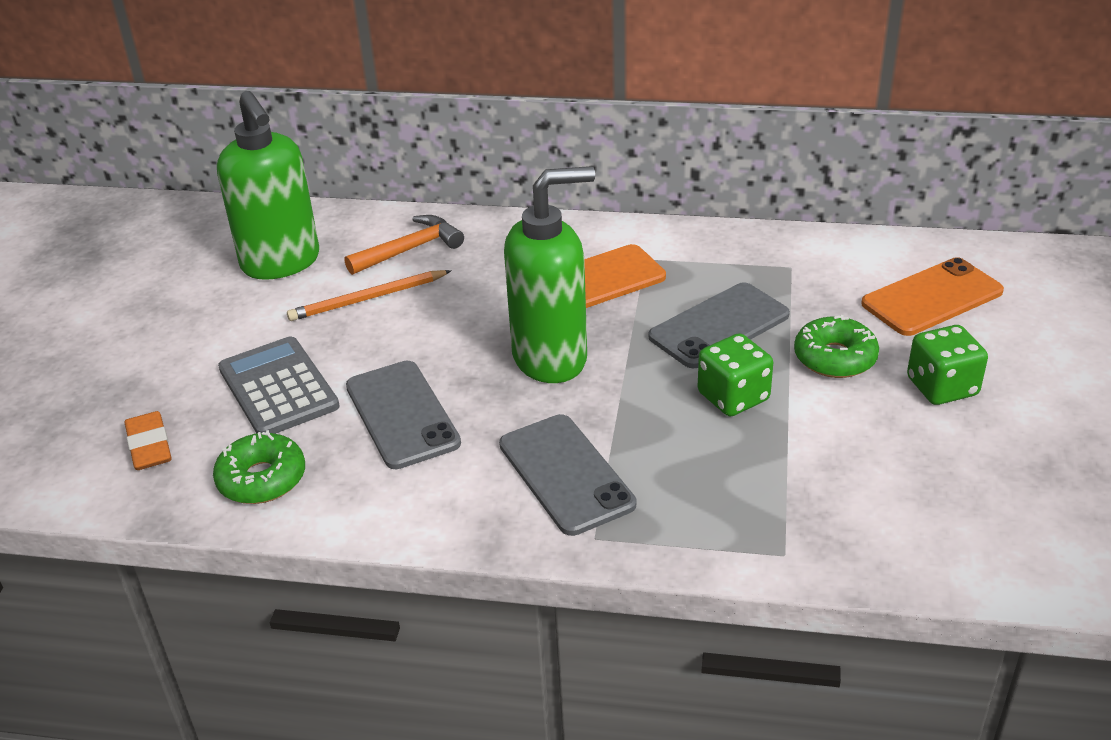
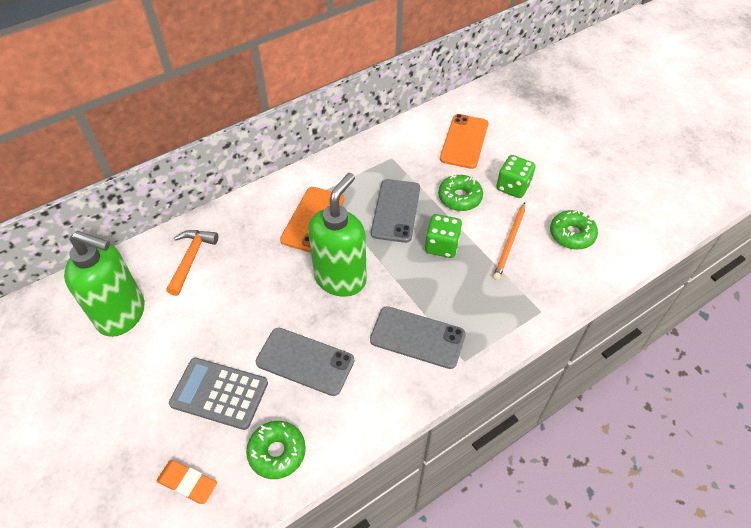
camera: 45 degrees left, 15 degrees up
(368, 299) = (204, 305): orange pencil -> orange pencil (510, 242)
(967, 495) = (571, 234): none -> green donut

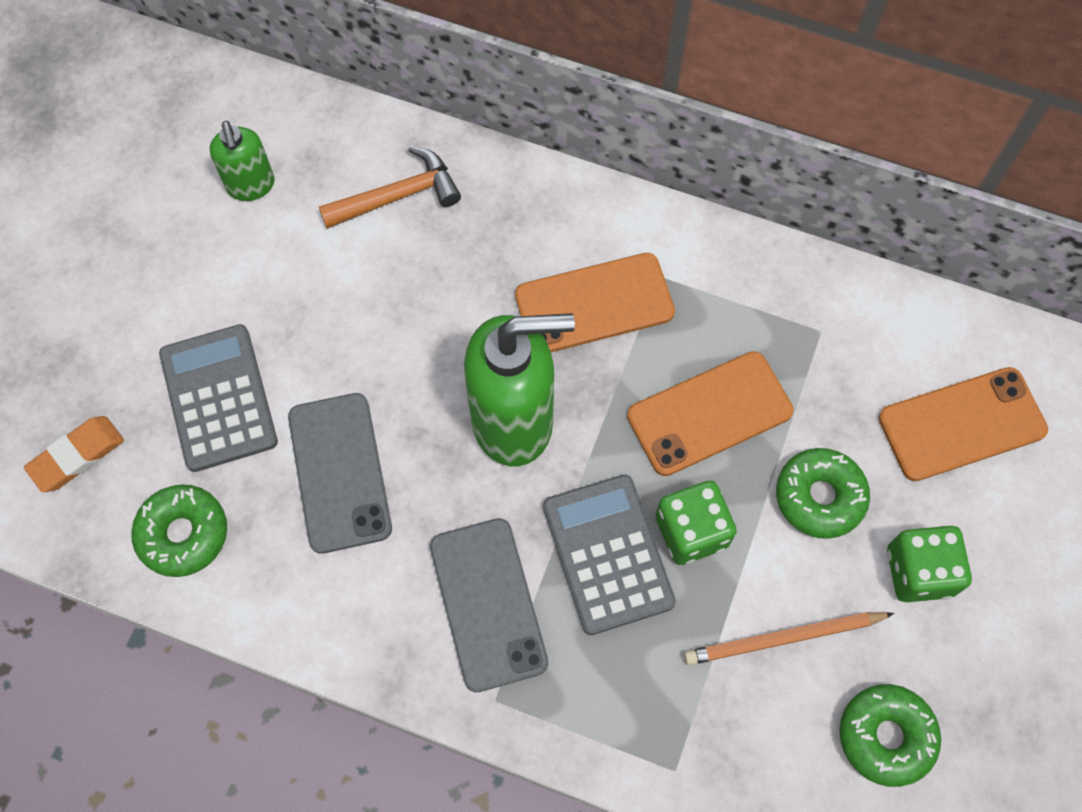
camera: 55 degrees right, 15 degrees up
(122, 314) = (251, 185): green soap dispenser -> green soap dispenser, size x0.53
(187, 483) = (77, 456): orange eraser -> orange eraser turned 60 degrees clockwise
(396, 210) = (709, 414): grey phone -> orange phone
(429, 280) = (607, 554): none -> grey calculator

